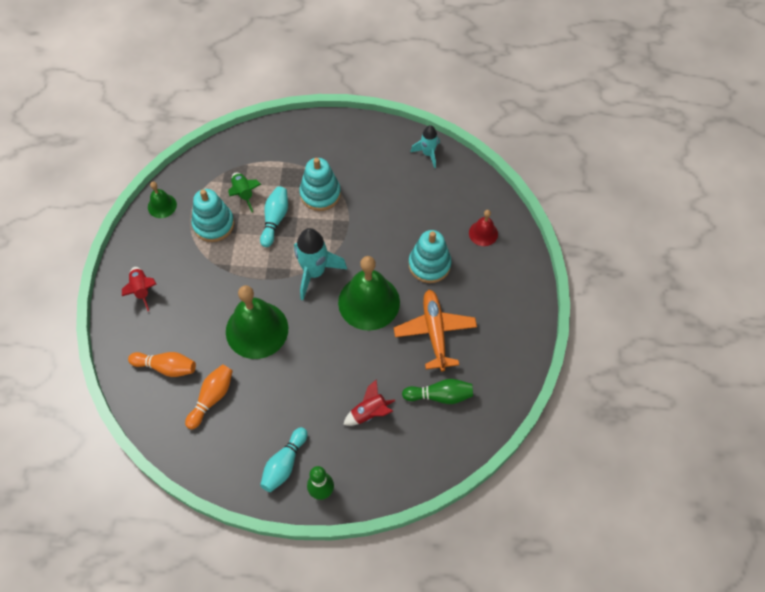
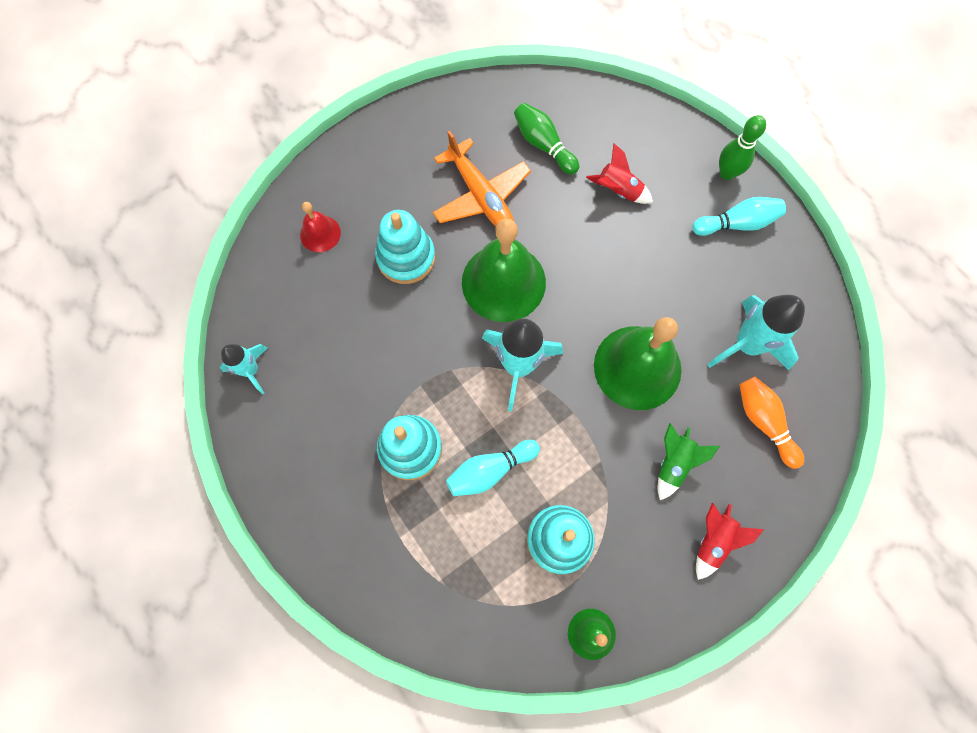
camera: 130 degrees left, 10 degrees up
(212, 398) = (747, 345): orange bowling pin -> turquoise rocket
(243, 194) = (487, 543): green rocket -> green rocket (674, 463)
(435, 332) = (481, 196): orange plane -> orange plane turned 75 degrees counterclockwise

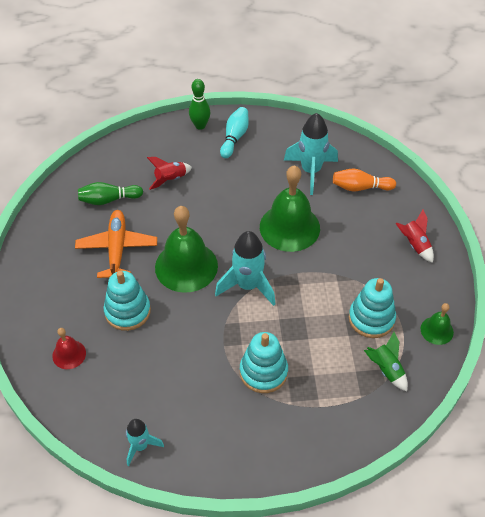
camera: 60 degrees left, 20 degrees down
(481, 196) = (117, 249): orange plane -> orange plane turned 90 degrees counterclockwise
(490, 470) = (306, 334): turquoise bowling pin -> none
(674, 463) = (359, 240): green rocket -> green rocket (386, 370)

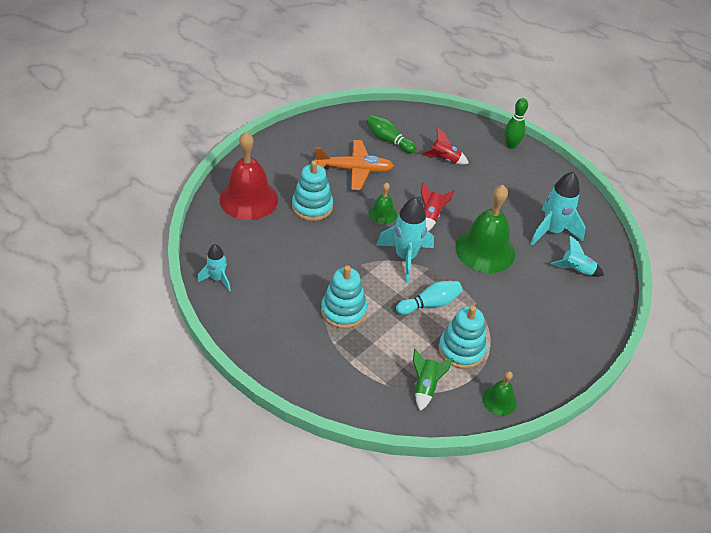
camera: 45 degrees right, 5 degrees down
(69, 354) = (248, 199): red bell -> red bell, size x2.03
(117, 249) = (354, 170): orange plane -> orange plane turned 45 degrees clockwise
(186, 266) = (382, 214): green bell -> green bell, size x0.49
(234, 137) = (525, 170): turquoise bowling pin -> turquoise bowling pin (430, 304)
(360, 187) = (576, 270): orange bowling pin -> turquoise rocket
(414, 245) = (564, 338): red rocket -> red rocket (431, 216)

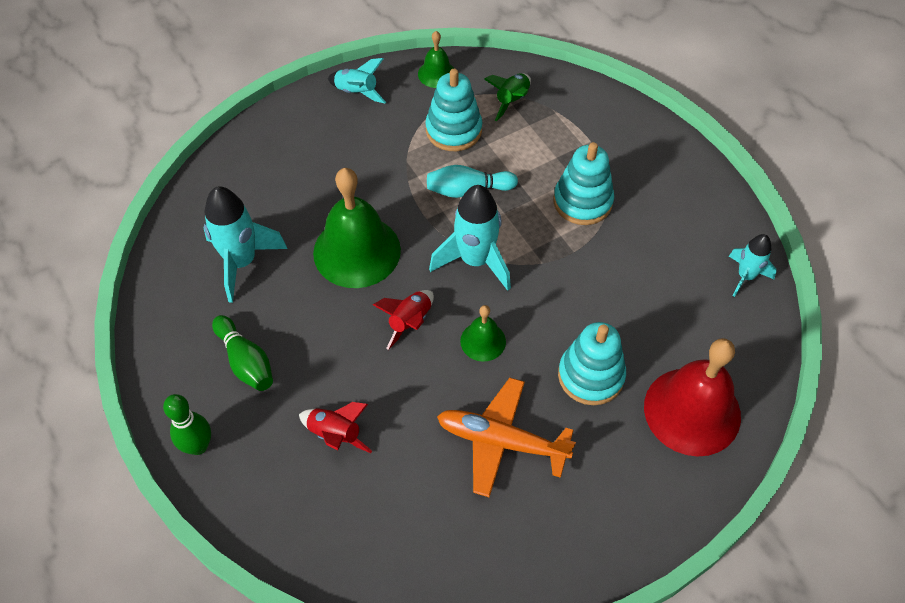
camera: 160 degrees left, 10 degrees up
(388, 140) = (417, 503): green bowling pin -> green bowling pin (246, 361)
(576, 270) = (249, 198): turquoise rocket -> turquoise rocket (357, 92)

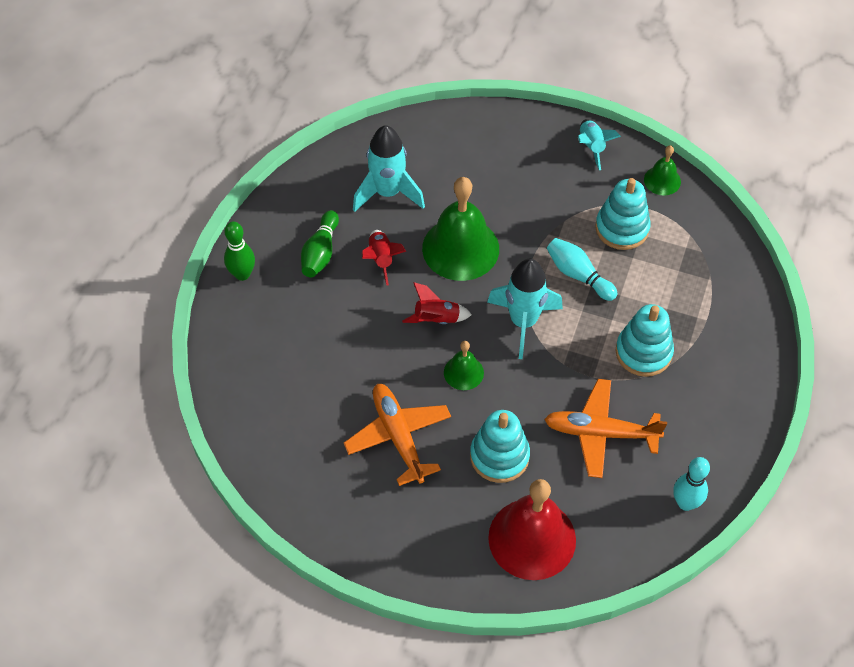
camera: 50 degrees right, 0 degrees up
(335, 434) = (316, 340): red rocket -> red rocket (381, 259)
(512, 101) = (689, 244): green rocket -> none
(631, 286) = (600, 433): none -> orange plane
(745, 276) = (685, 503): turquoise rocket -> turquoise bowling pin

